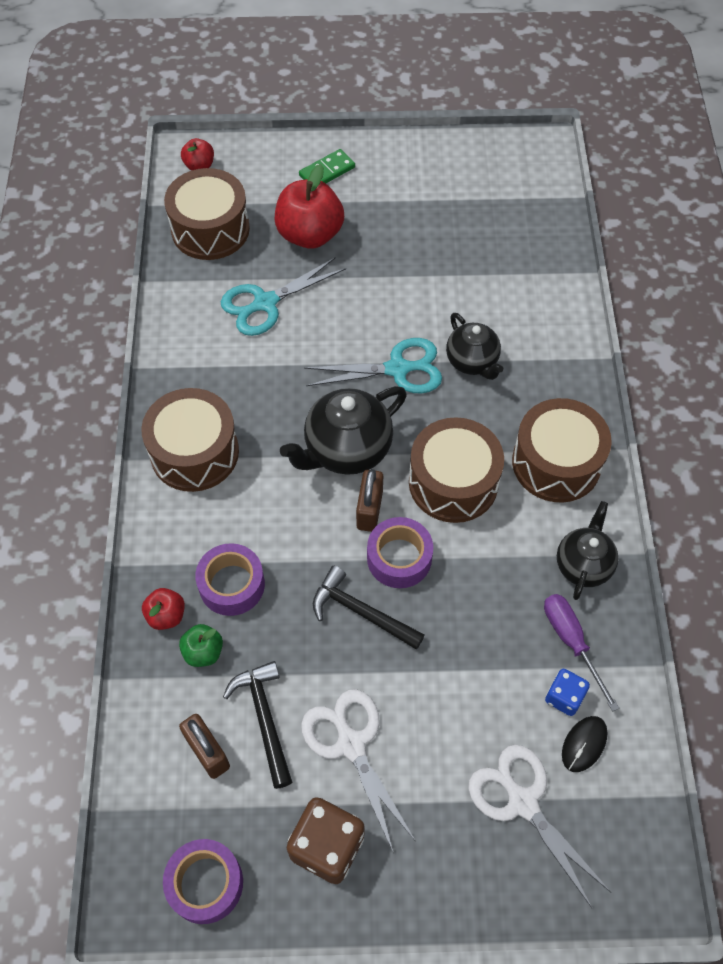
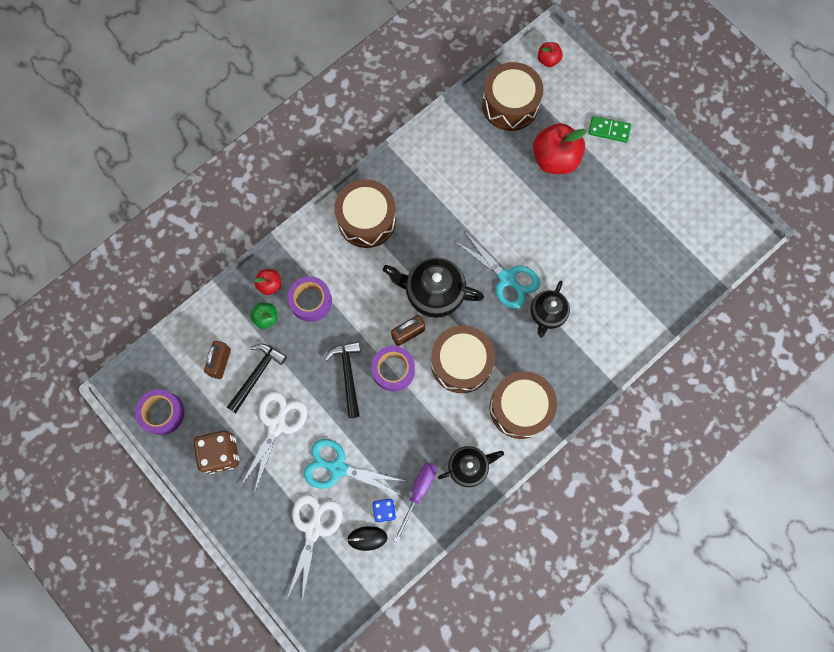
camera: 50 degrees right, 15 degrees up
(265, 303) = (488, 175): turquoise scissors -> turquoise scissors (338, 468)

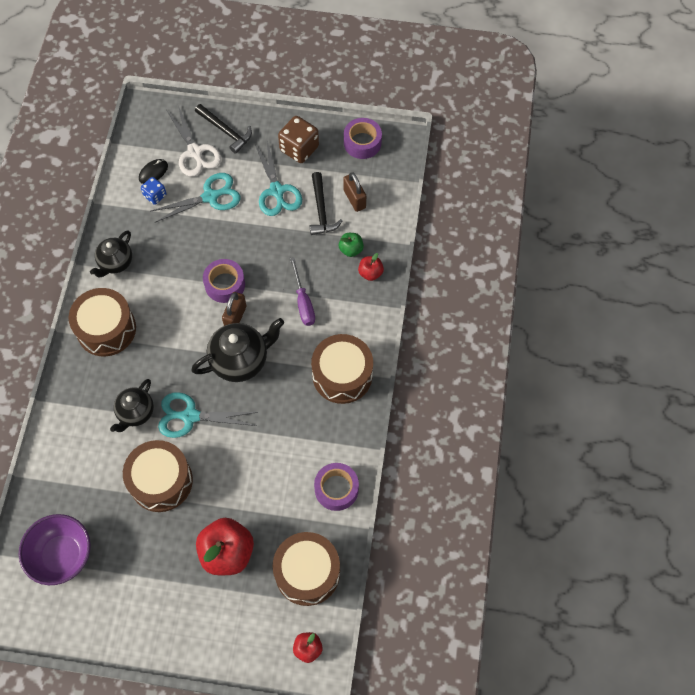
camera: 140 degrees right, 10 degrees down
(277, 425) = (277, 191): white scissors -> turquoise scissors
(311, 301) = (329, 285): purple tape -> purple tape (336, 489)
(348, 375) = (255, 257): black hammer -> black hammer (225, 131)
(418, 492) = (140, 222): purple screwdriver -> purple screwdriver (303, 302)
(461, 363) = (177, 327): brown drum -> brown drum (161, 481)
(547, 314) = (135, 413): black teapot -> black teapot turned 135 degrees counterclockwise
(609, 130) = (198, 621): green domino -> none
(676, 246) = (62, 555): none -> purple bowl

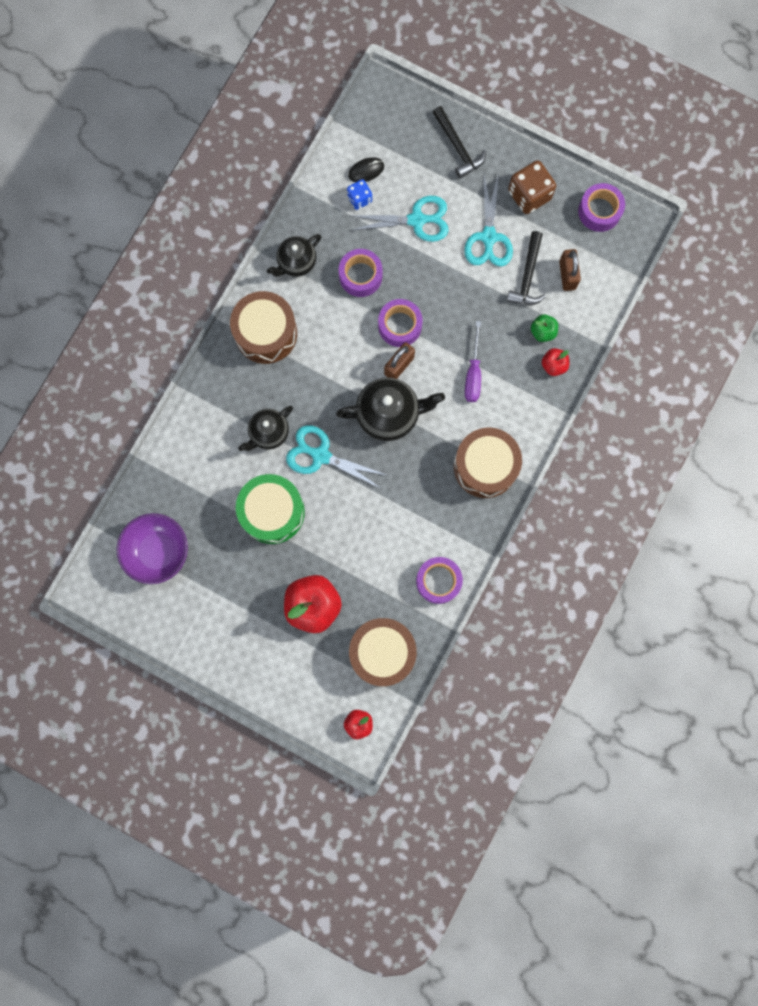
camera: 20 degrees right, 15 degrees up
(161, 481) = (272, 512): brown drum -> green drum
(176, 255) = (360, 276): none -> purple tape
(195, 152) = (417, 161): white scissors -> none

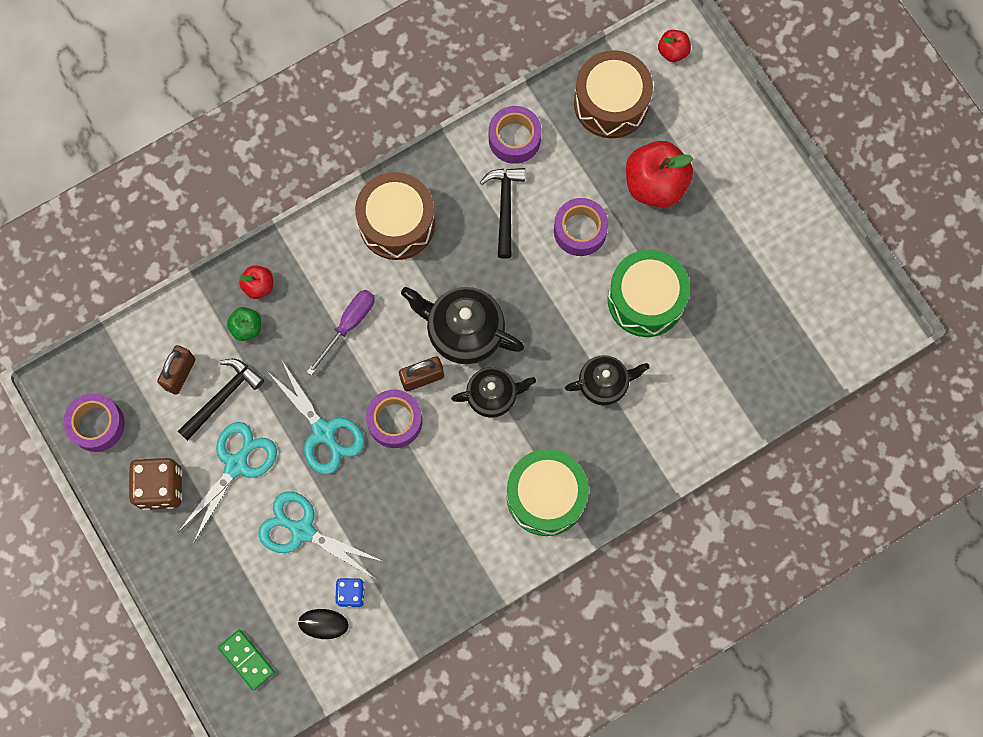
camera: 150 degrees left, 5 degrees down
(158, 551) = (788, 325): purple bowl -> none
(266, 333) = (546, 496): brown drum -> green drum
(296, 263) = (466, 558): black teapot -> black teapot (493, 396)
(321, 455) = (561, 329): turquoise scissors -> turquoise scissors (323, 432)
(360, 276) = (404, 502): purple tape -> purple tape (580, 230)
(401, 122) = (247, 660): none -> green domino
(458, 147) = (202, 592): black hammer -> black hammer (505, 208)

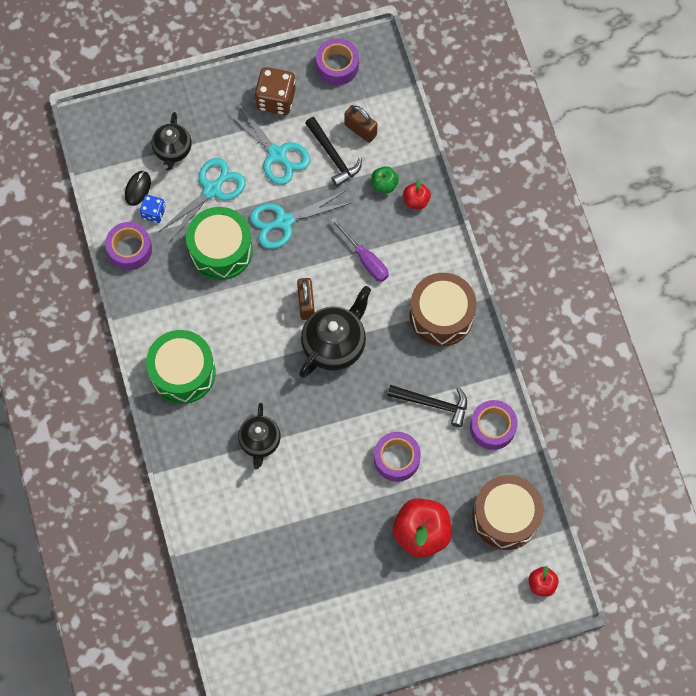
camera: 105 degrees right, 5 degrees down
(247, 660) = (129, 131): green domino -> none
(395, 421) = (277, 275): purple tape -> purple tape (130, 249)
(493, 396) = (275, 353): black teapot -> black teapot (173, 151)
(646, 299) = (321, 496): green drum -> green drum (221, 250)

